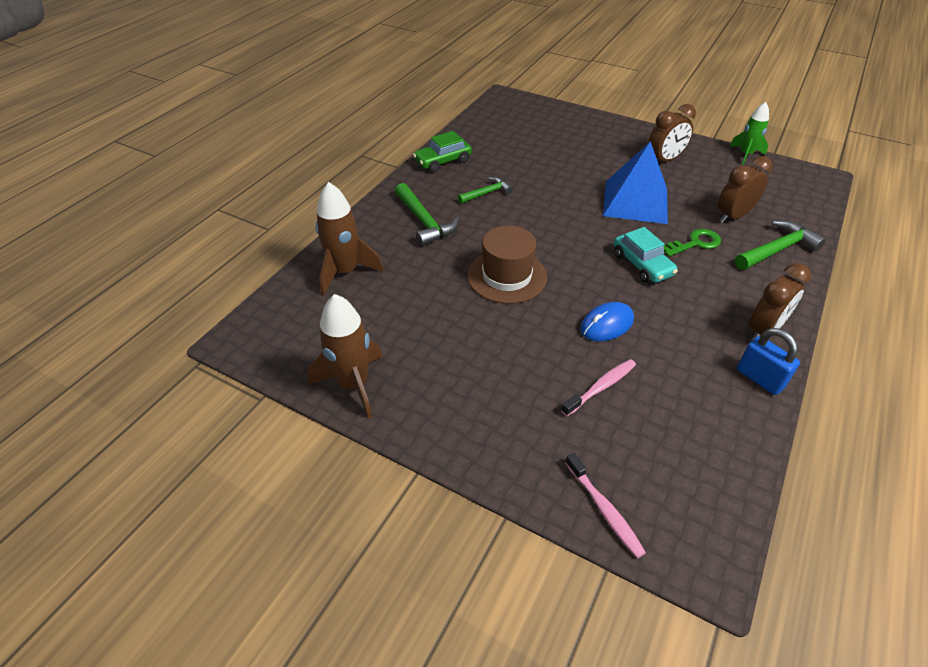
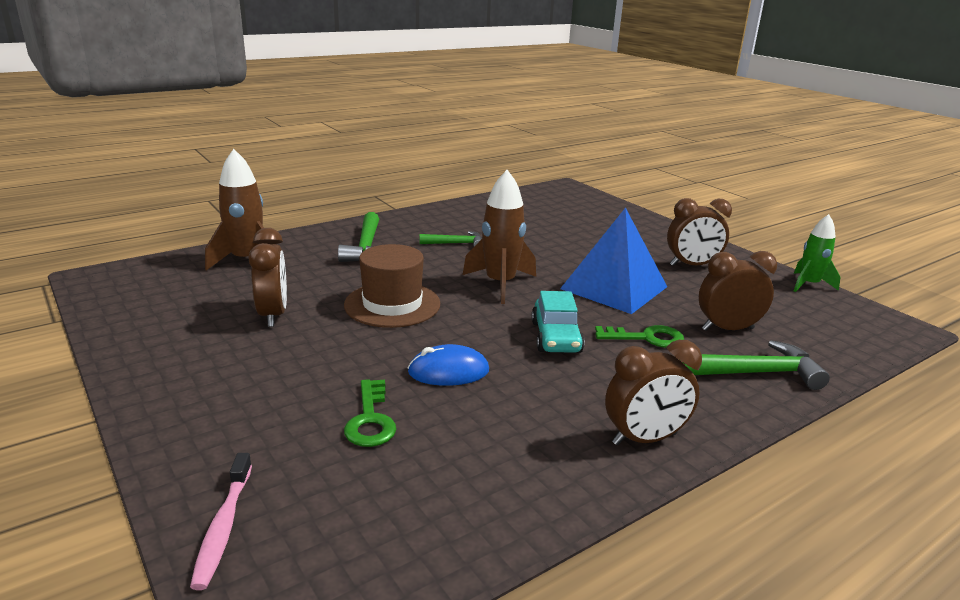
camera: 25 degrees right, 20 degrees down
(353, 384) = (138, 335): brown rocket -> brown rocket (500, 284)
(433, 321) = (273, 315): none -> brown clock
(443, 161) = (442, 214): green car -> none
(601, 387) = (370, 419): pink toothbrush -> green key
(759, 378) = (581, 482): blue padlock -> none

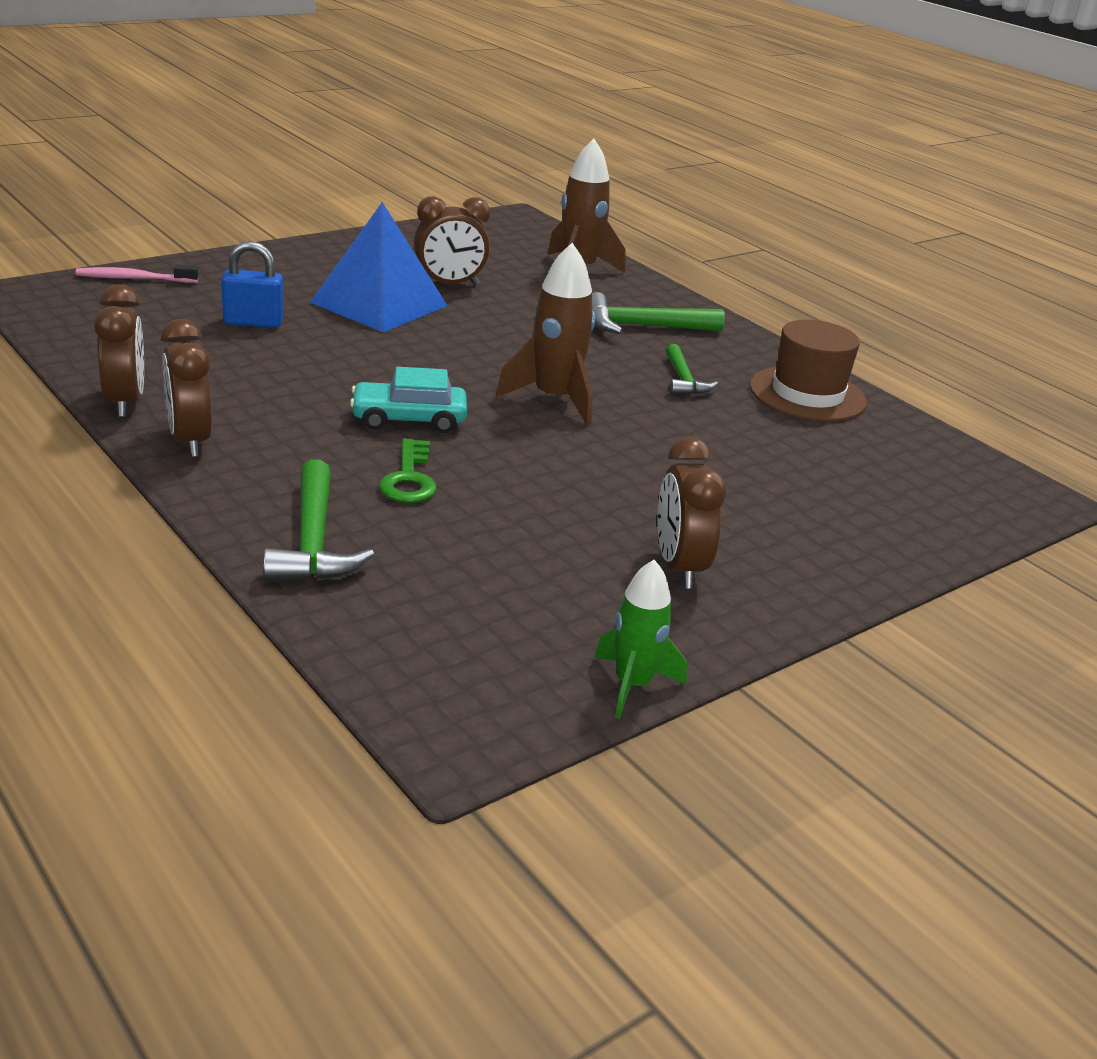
camera: 85 degrees right, 5 degrees up
(370, 419) = (253, 322): green key -> blue padlock
(392, 304) = (482, 336): brown hat -> brown hat (807, 394)
(448, 371) = (333, 357): blue mouse -> none
(614, 287) = (564, 479): blue pyramid -> blue pyramid (379, 304)
(727, 329) = (440, 549): brown clock -> brown clock (125, 402)

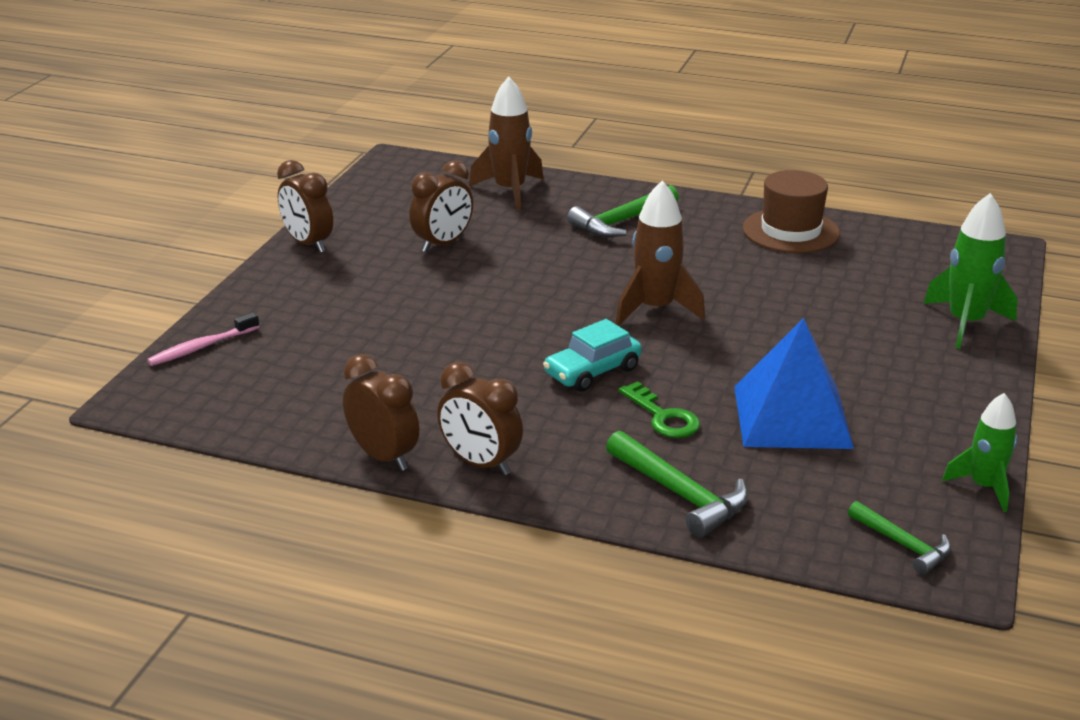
camera: 30 degrees left, 0 degrees up
(253, 322) = (359, 343): blue padlock -> none
(379, 304) = (421, 284): blue pyramid -> blue pyramid (791, 416)
(679, 567) = (898, 396): brown clock -> brown clock (308, 244)
(683, 380) = (707, 255): green hammer -> green hammer (902, 544)
(873, 541) = (965, 323): none -> green rocket

